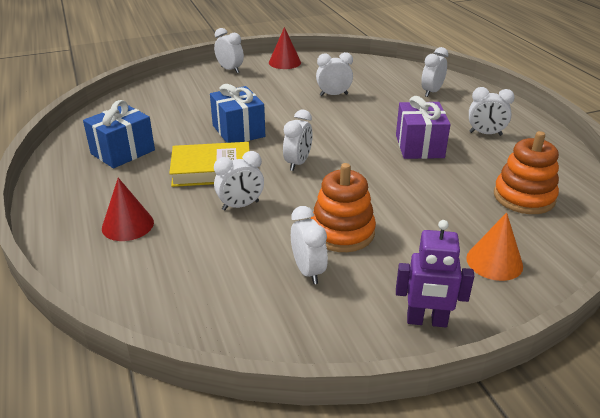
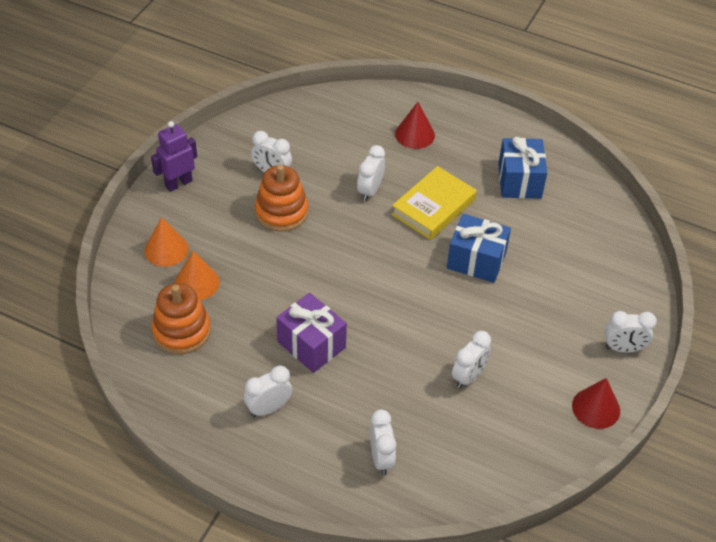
camera: 135 degrees right, 15 degrees up
(298, 163) = (383, 255): white clock -> none
(482, 221) = (197, 282): none -> orange cone

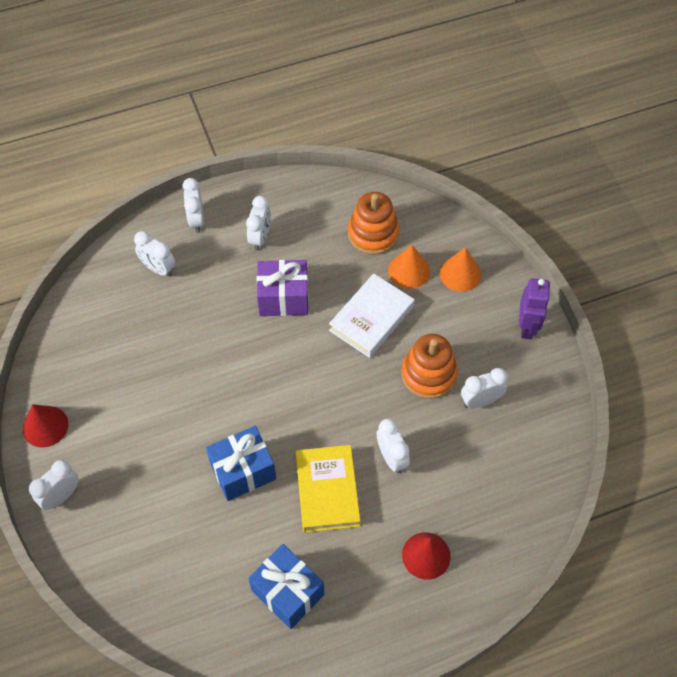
camera: 135 degrees right, 10 degrees up
(269, 275) = (371, 318): none -> white book
(468, 376) = (156, 370): white clock -> white clock (196, 220)

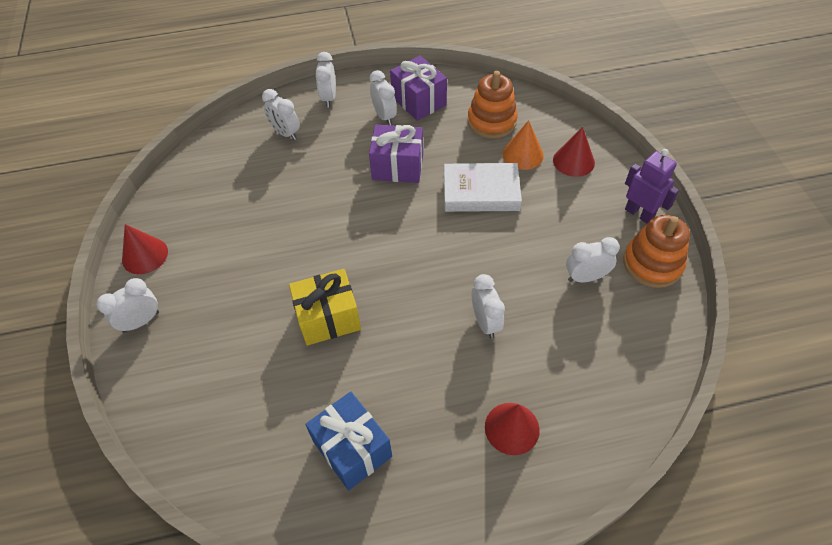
camera: 10 degrees right, 5 degrees down
(243, 471) = (328, 318): blue gift -> yellow gift
(260, 238) = (384, 116): white clock -> white clock turned 45 degrees counterclockwise
(293, 215) = (419, 101): none -> purple gift
(327, 491) = (412, 347): yellow book -> none
(371, 318) = (481, 192): white book -> white book turned 45 degrees clockwise
(428, 374) = (533, 247): orange stacking toy -> orange stacking toy (652, 264)
(460, 273) = (573, 161): orange cone -> red cone
(527, 327) = (639, 214): purple robot -> purple robot turned 60 degrees counterclockwise

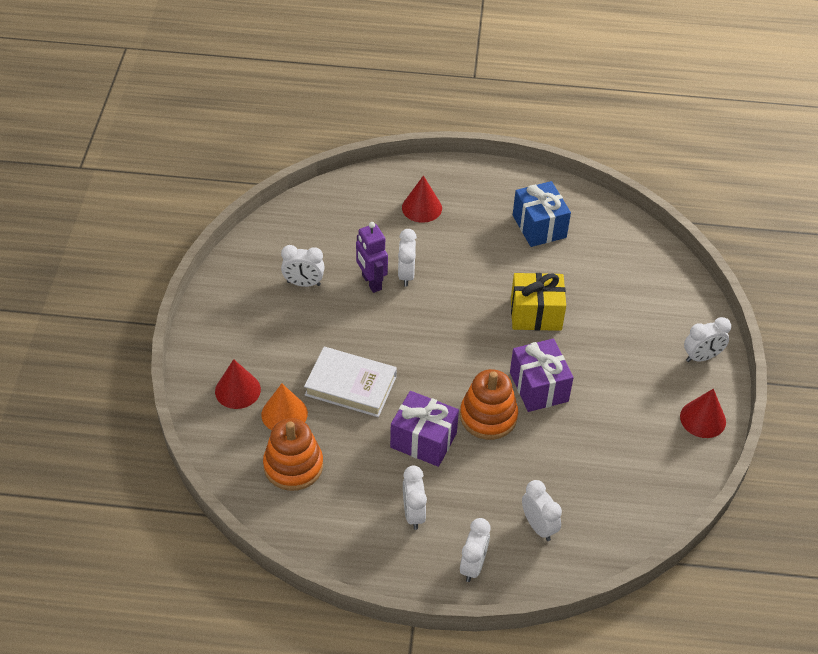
camera: 165 degrees left, 5 degrees down
(419, 101) = (363, 523): purple gift -> purple gift (539, 387)
(639, 214) = (216, 320): purple robot -> purple robot (371, 282)
(652, 264) = (240, 277): orange stacking toy -> orange stacking toy (488, 416)

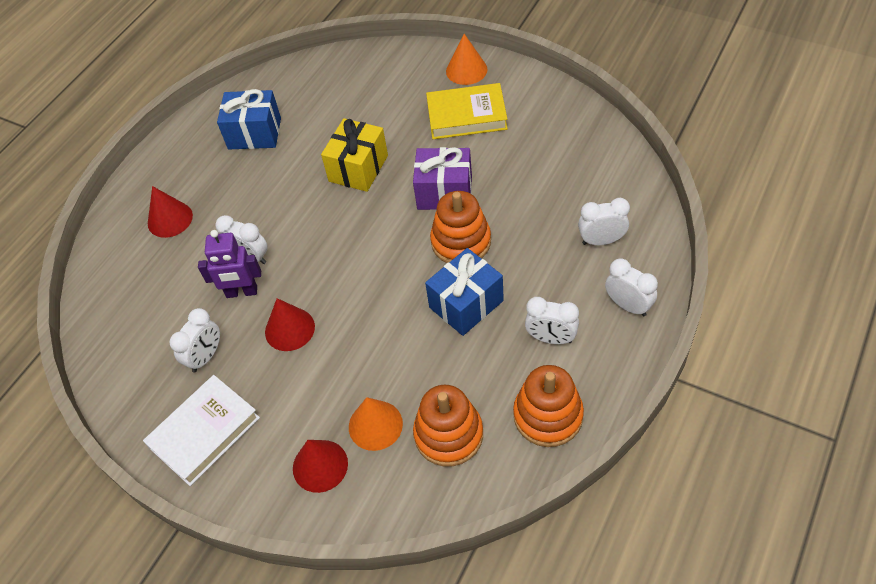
camera: 60 degrees left, 5 degrees up
(336, 531) = (548, 416): none -> orange stacking toy
(350, 386) = (368, 350): white book -> white book (204, 432)
(423, 440) = (466, 304): purple gift -> blue gift
(640, 376) = (466, 116): none -> yellow book
(701, 357) = (466, 70): white clock -> orange cone
(703, 419) = (531, 90): red cone -> red cone (289, 329)

